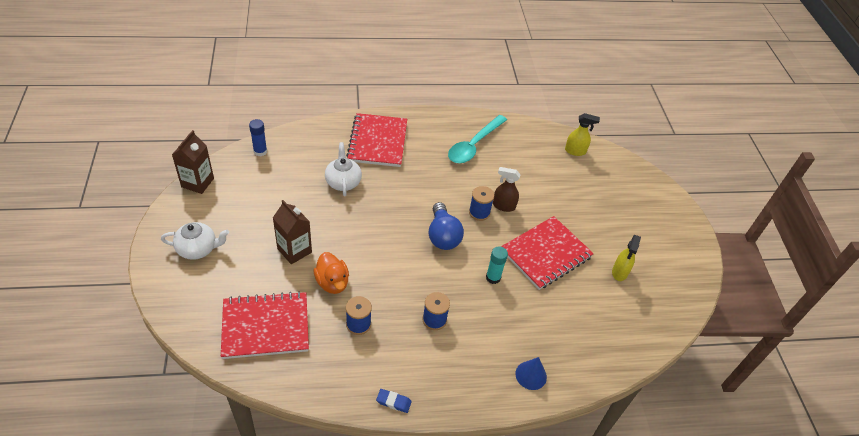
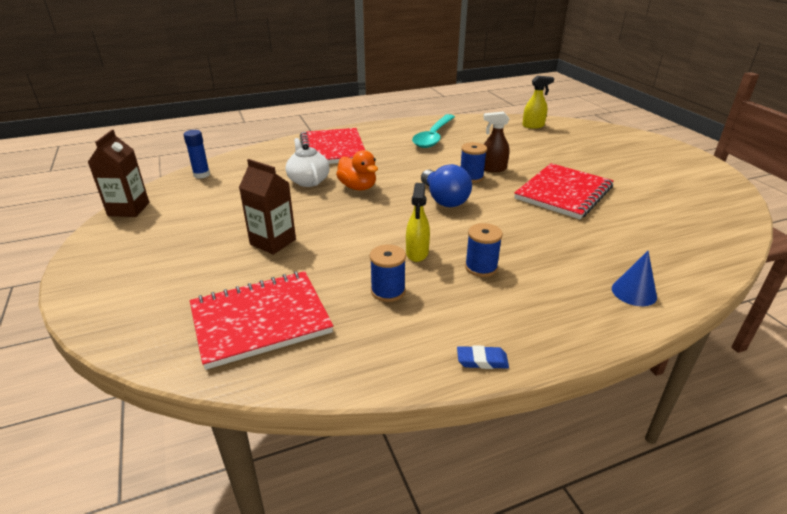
camera: 10 degrees left, 15 degrees down
(198, 249) = (141, 264): white teapot -> none
(332, 282) = (334, 260): orange duck -> orange duck (358, 187)
(493, 277) = (522, 220): turquoise glue stick -> none
(619, 272) = (649, 192): yellow spray bottle -> yellow spray bottle (417, 253)

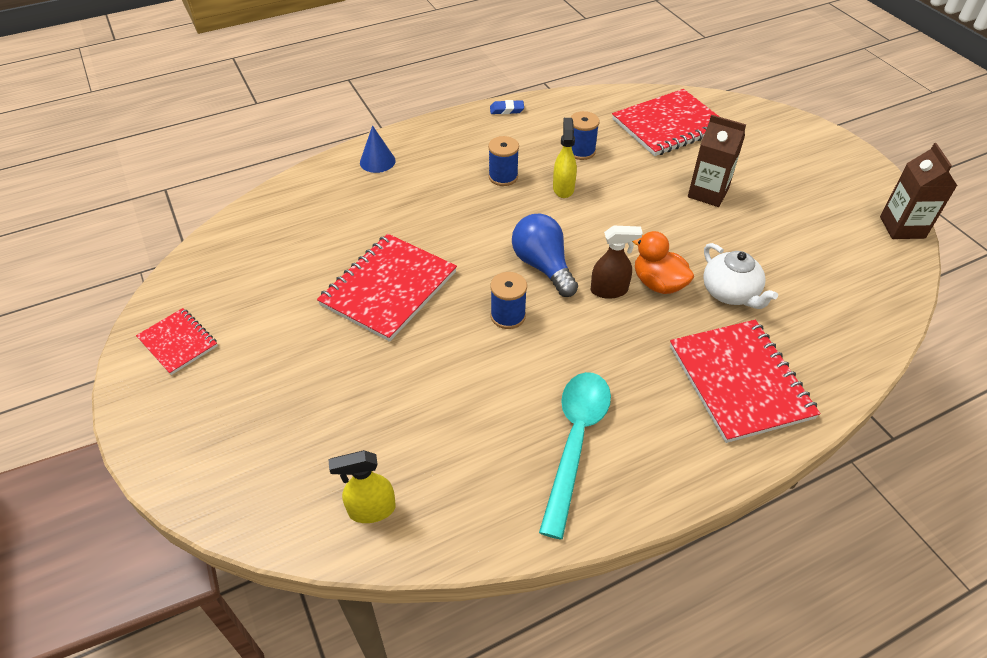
camera: 175 degrees right, 15 degrees up
(201, 175) = (884, 296): blue glue stick -> none
(493, 169) = (475, 339): brown spray bottle -> brown spray bottle (609, 290)
(695, 175) = (178, 342): none -> red notebook

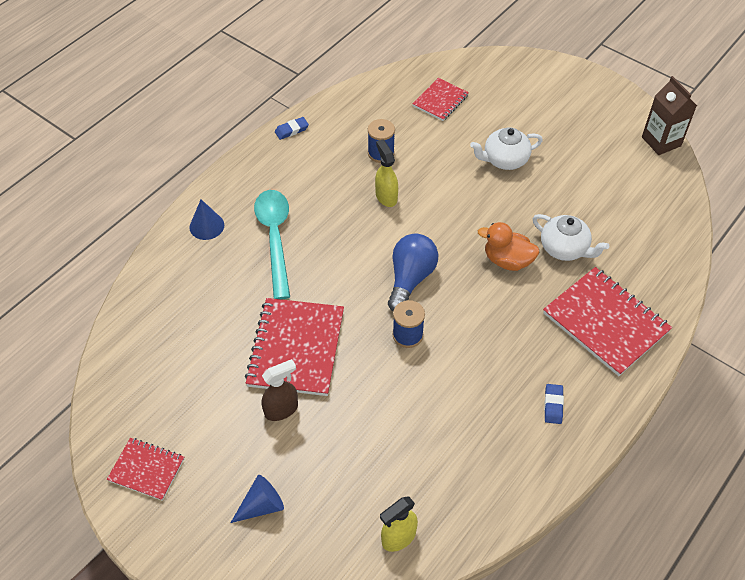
camera: 25 degrees left, 5 degrees up
(257, 418) = (261, 506): none -> blue cone
(503, 177) = (329, 203): blue spool -> none
(543, 266) = (410, 279): blue light bulb -> blue light bulb turned 75 degrees clockwise
(575, 442) = (515, 420): turquoise spoon -> turquoise spoon (275, 238)
(609, 290) = (473, 281): brown spray bottle -> brown spray bottle (281, 409)
(628, 444) = (553, 405): none -> blue eraser
(669, 125) = (440, 101): red notebook -> red notebook, size x0.56
(708, 193) = (504, 160): brown carton -> white teapot

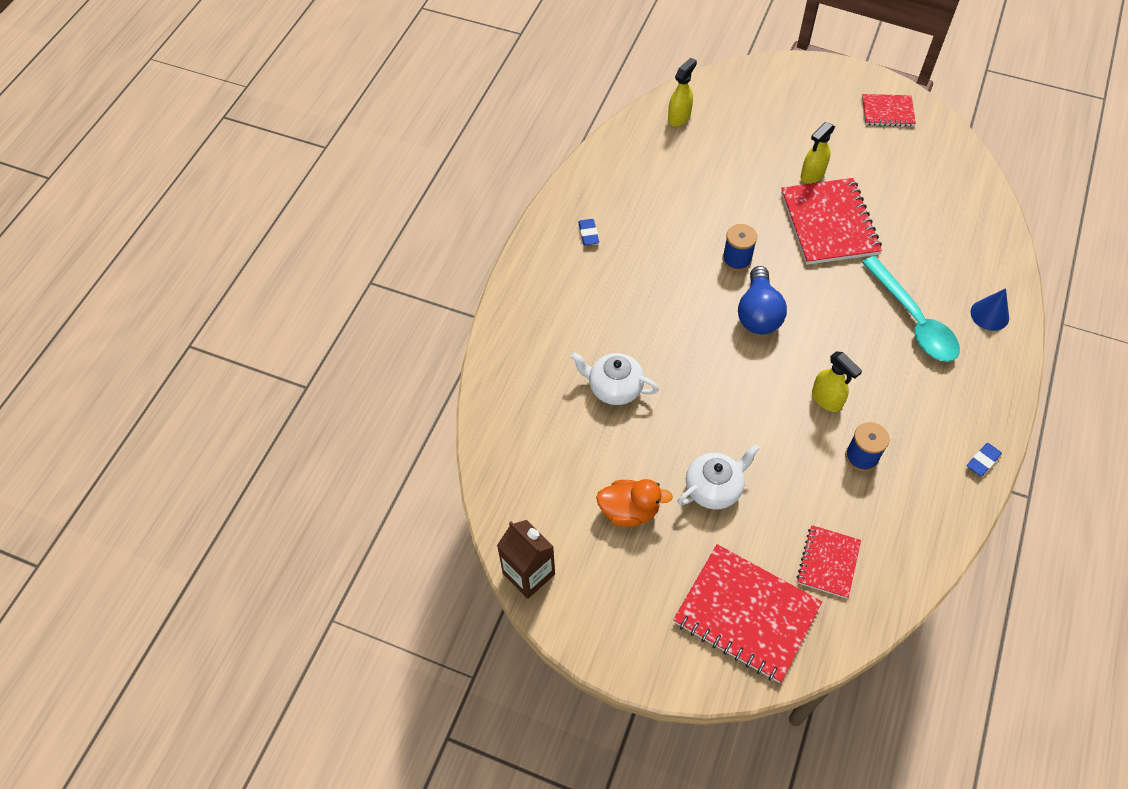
camera: 165 degrees right, 5 degrees up
(261, 506) = (788, 111): blue cone -> none
(281, 409) = (812, 175): brown spray bottle -> yellow spray bottle
(507, 260) = (669, 358): orange duck -> orange duck (629, 511)
(605, 322) = (556, 319): red notebook -> red notebook (746, 614)

